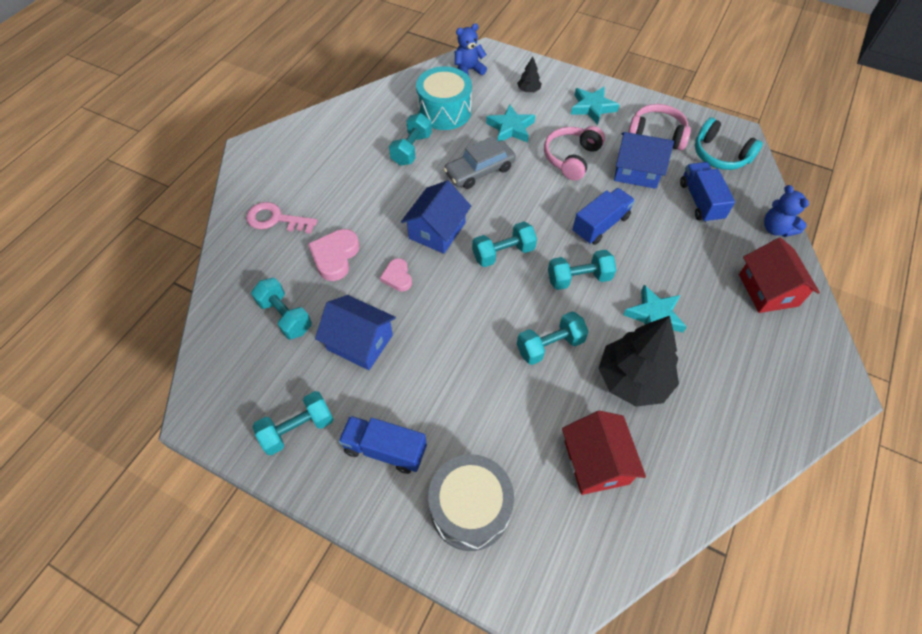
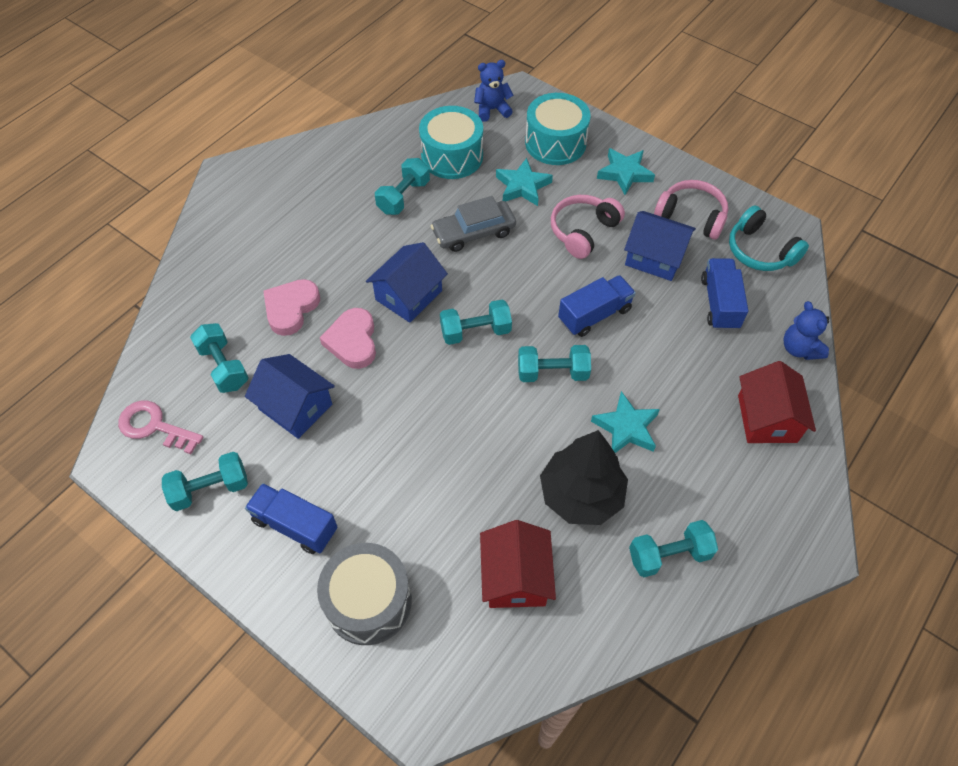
camera: 10 degrees right, 0 degrees up
(275, 219) = (237, 258): pink key -> pink key (154, 426)
(397, 277) = (353, 341): pink heart -> pink heart, size x1.61
(528, 90) = (555, 143): black tree -> turquoise drum
(550, 346) = (499, 443): turquoise dumbbell -> turquoise dumbbell (669, 555)

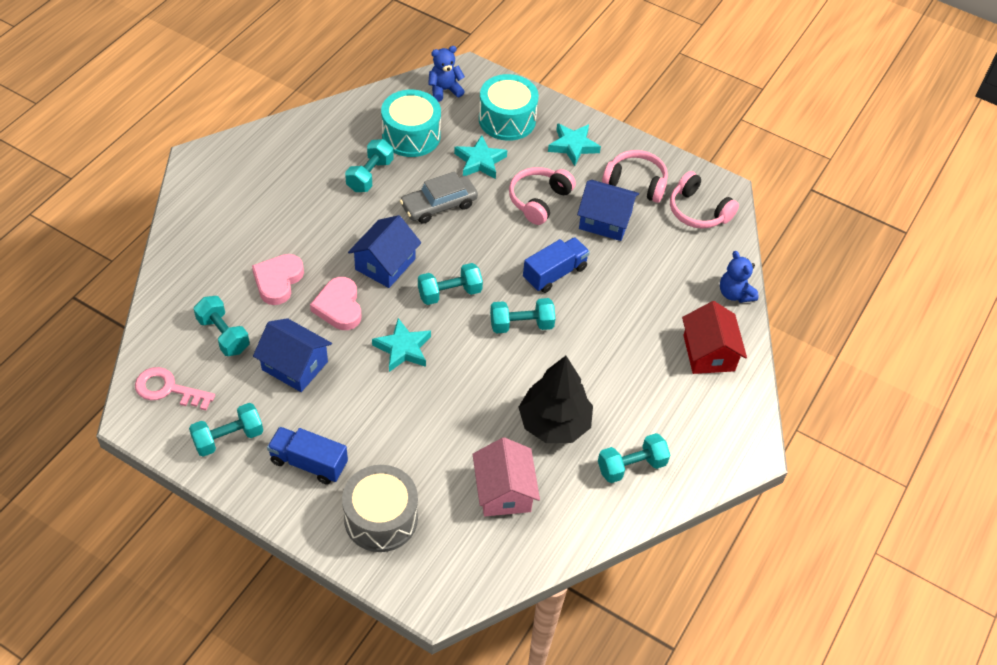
camera: 10 degrees left, 5 degrees down
(515, 576) = (504, 491): red house -> pink house
(626, 427) = (589, 367): turquoise star -> turquoise star (403, 348)
(719, 303) = (664, 258): blue truck -> none
(760, 251) = (698, 211): turquoise headphones -> pink headphones

